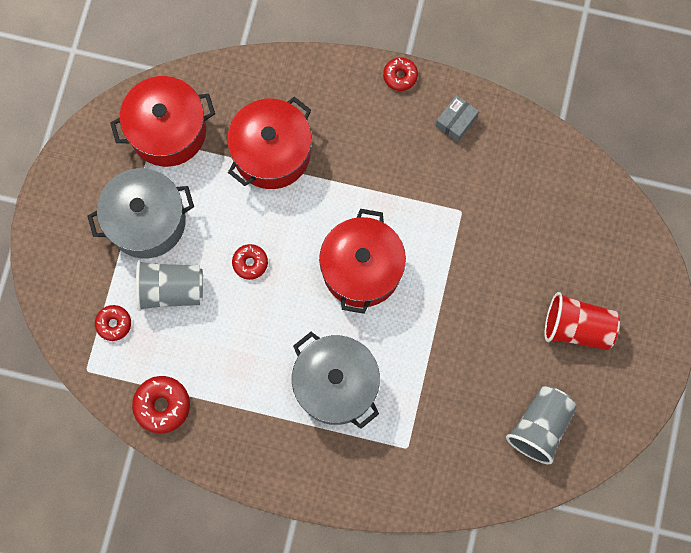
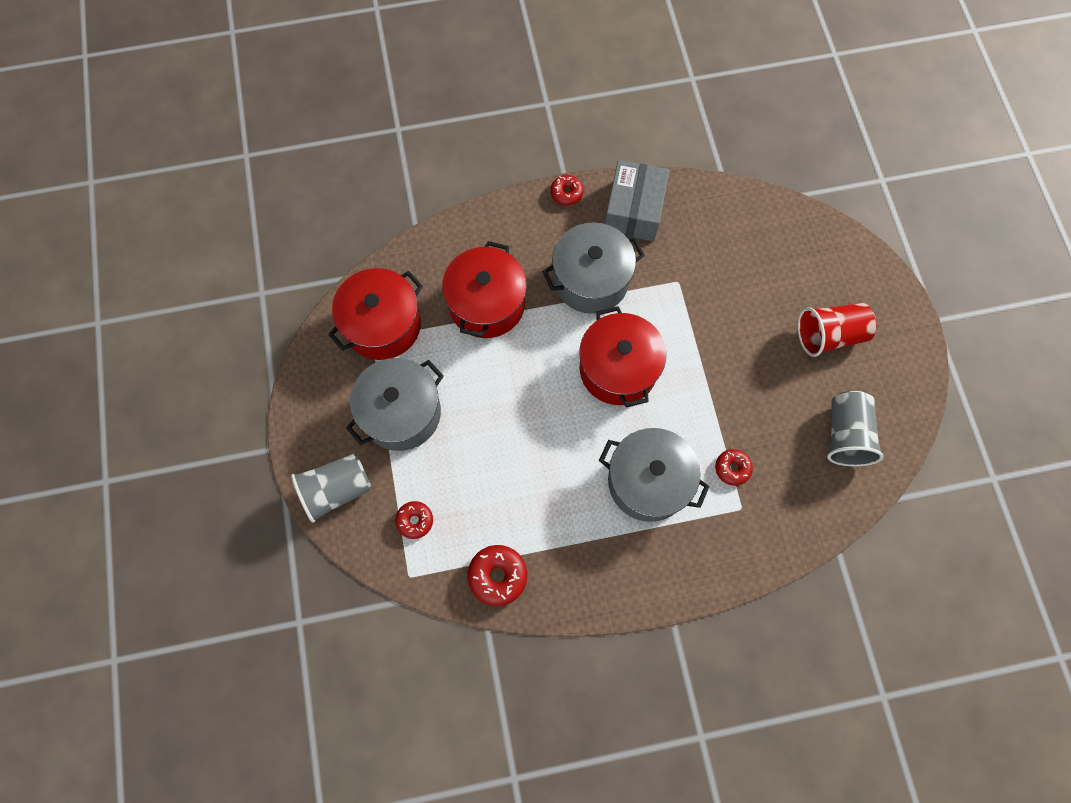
camera: 25 degrees left, 5 degrees down
(171, 289) = (454, 465): grey cup -> grey cup (337, 490)
(250, 263) = (515, 408): red donut -> red donut (732, 468)
(380, 173) = (591, 280): none -> grey pot
(456, 122) = (634, 210): grey box -> grey box, size x1.92

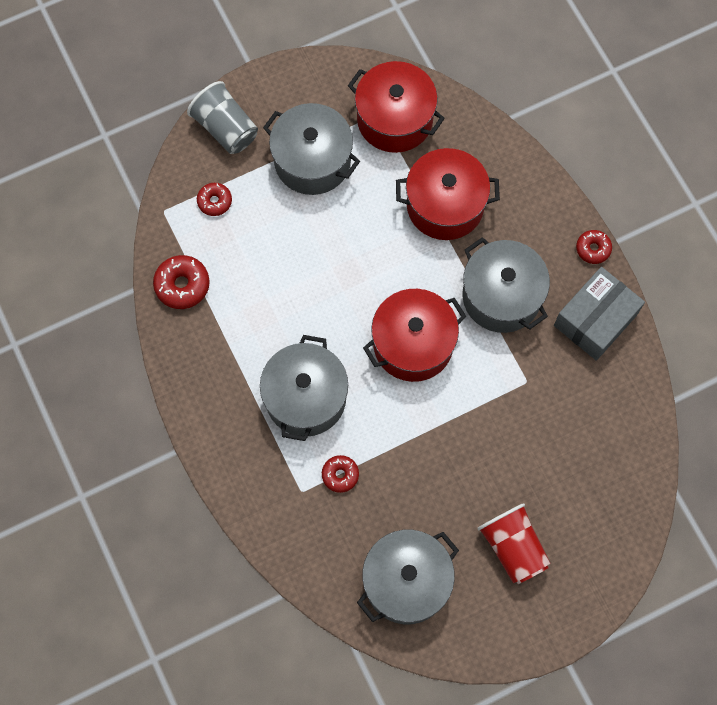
camera: 75 degrees right, 0 degrees up
(634, 210) = (595, 320): grey box -> grey box turned 45 degrees counterclockwise
(845, 435) = (406, 582): grey cup -> grey pot

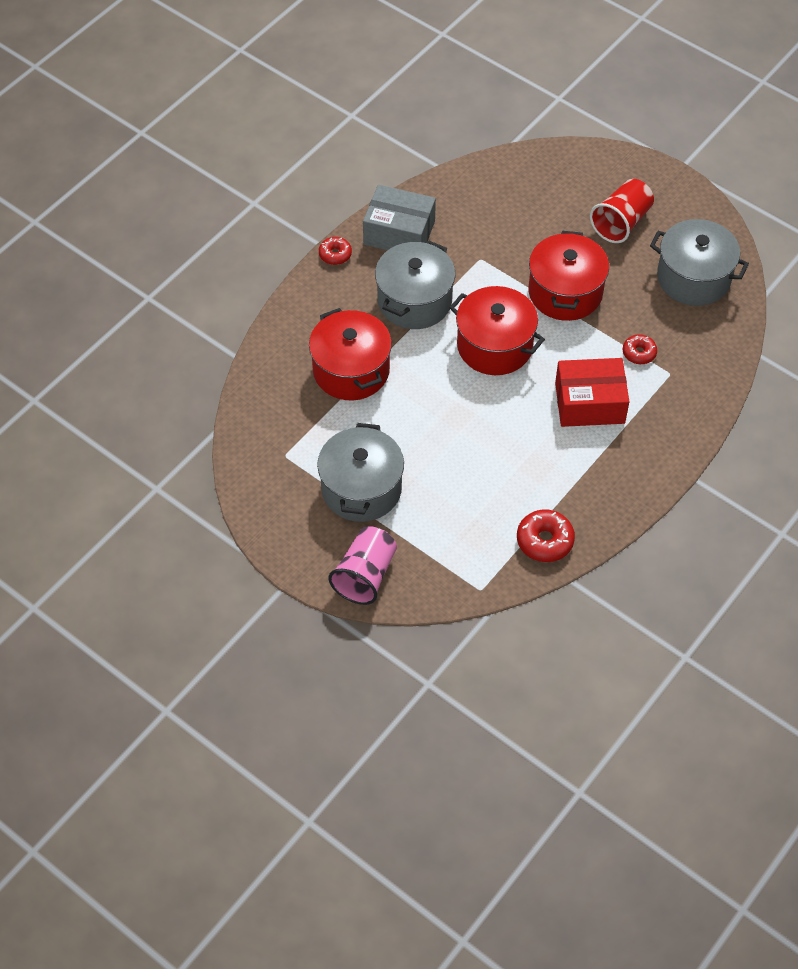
camera: 115 degrees left, 15 degrees down
(214, 201) = (447, 551): red donut -> none
(226, 128) = (365, 575): grey cup -> pink cup
(305, 398) = (589, 403): grey pot -> red box
(394, 119) = (283, 440): red pot -> red pot (565, 292)

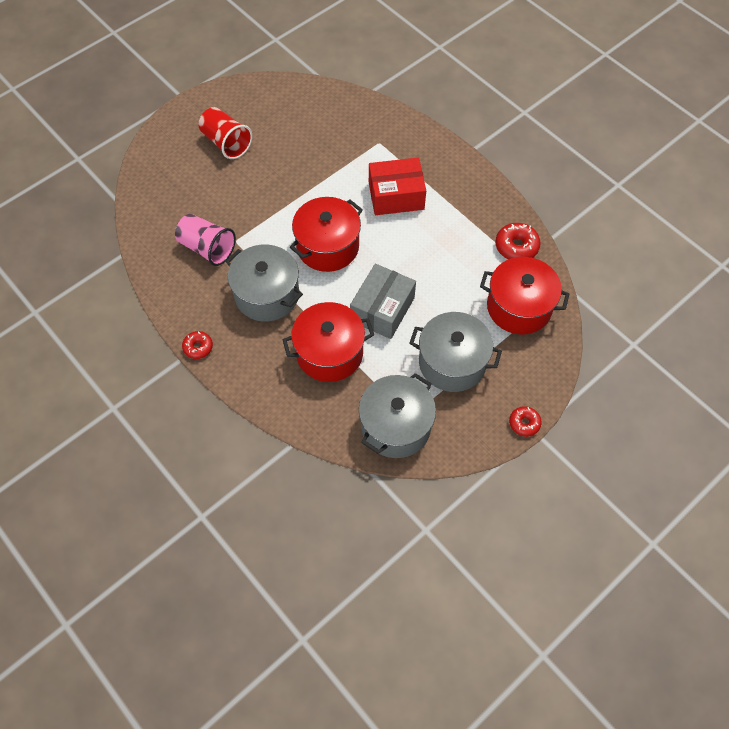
camera: 80 degrees left, 5 degrees up
(365, 575) = (535, 372): pink cup -> pink cup (207, 248)
(399, 233) = (189, 294): grey box -> grey box (382, 309)
(565, 292) = (286, 191): red pot -> red pot (519, 307)
(589, 403) = (396, 196): red box -> red box turned 75 degrees clockwise
(639, 353) = (356, 157): red donut -> red donut (524, 423)
(693, 278) = (293, 111): grey pot -> grey pot (395, 426)

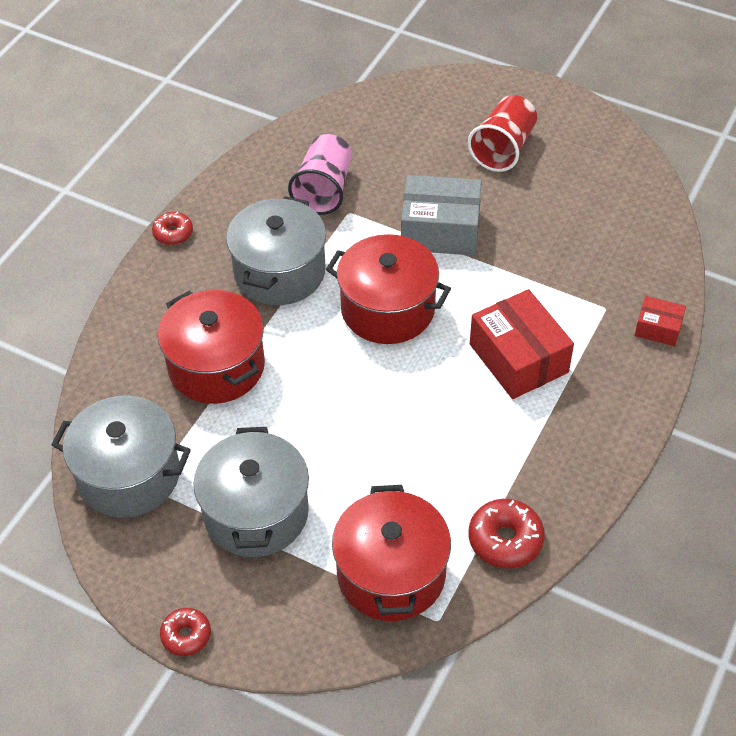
camera: 70 degrees right, 10 degrees down
(382, 309) = (311, 403): grey box -> grey box (440, 230)
(404, 126) = (658, 328): none -> red box

